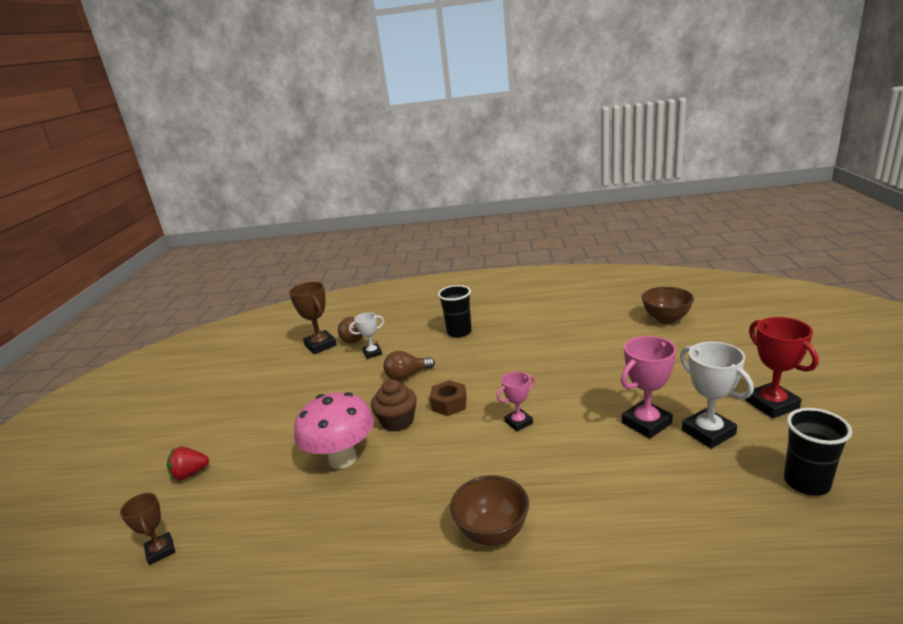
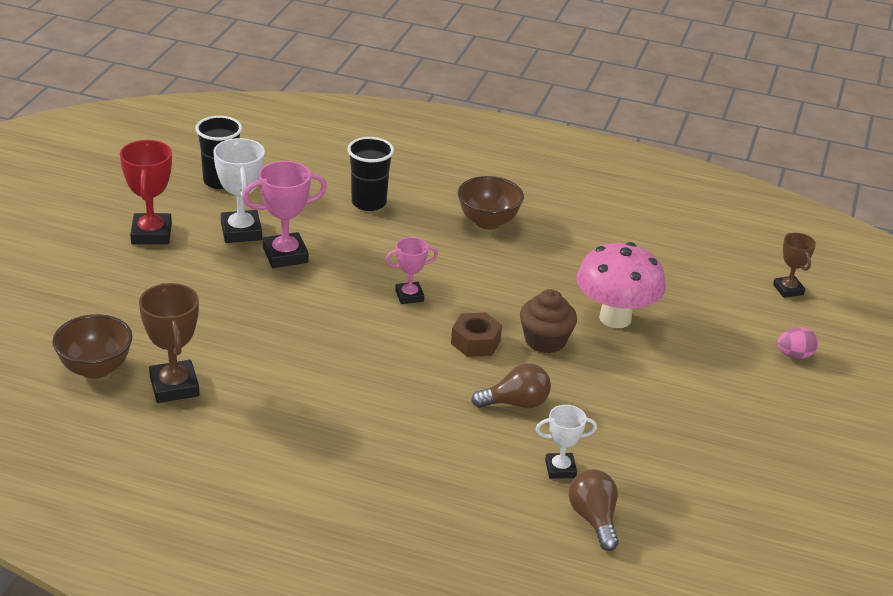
camera: 170 degrees left, 10 degrees up
(190, 474) = (794, 355): red strawberry -> pink egg
(320, 345) = (651, 524): brown trophy -> brown trophy (174, 386)
(459, 332) = (404, 462): black cup -> black cup (369, 203)

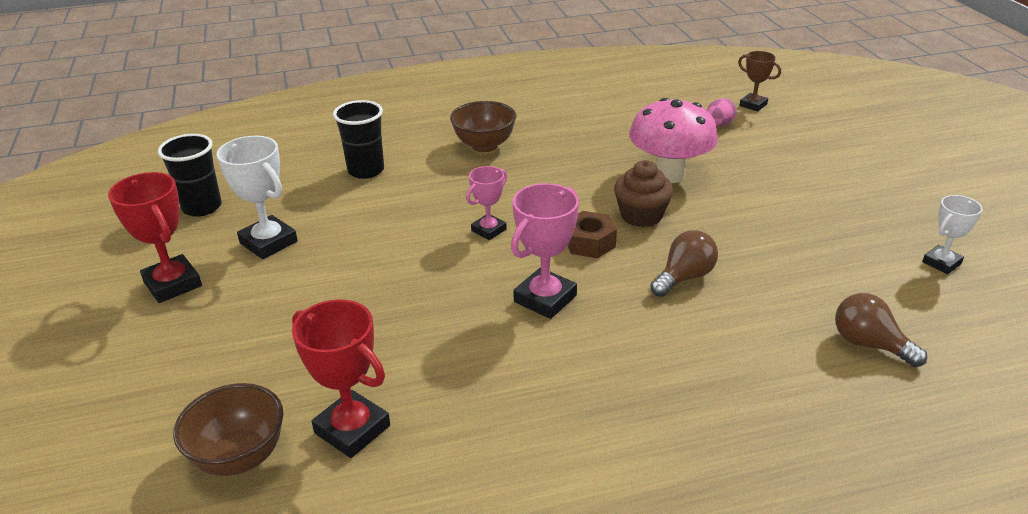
camera: 30 degrees left, 0 degrees up
(174, 386) = (352, 429): brown trophy -> red trophy
(285, 255) = (335, 245): pink trophy -> pink trophy (545, 299)
(560, 469) = (788, 315): white trophy -> white trophy (941, 263)
(794, 355) = (819, 146): pink egg -> pink egg (719, 125)

